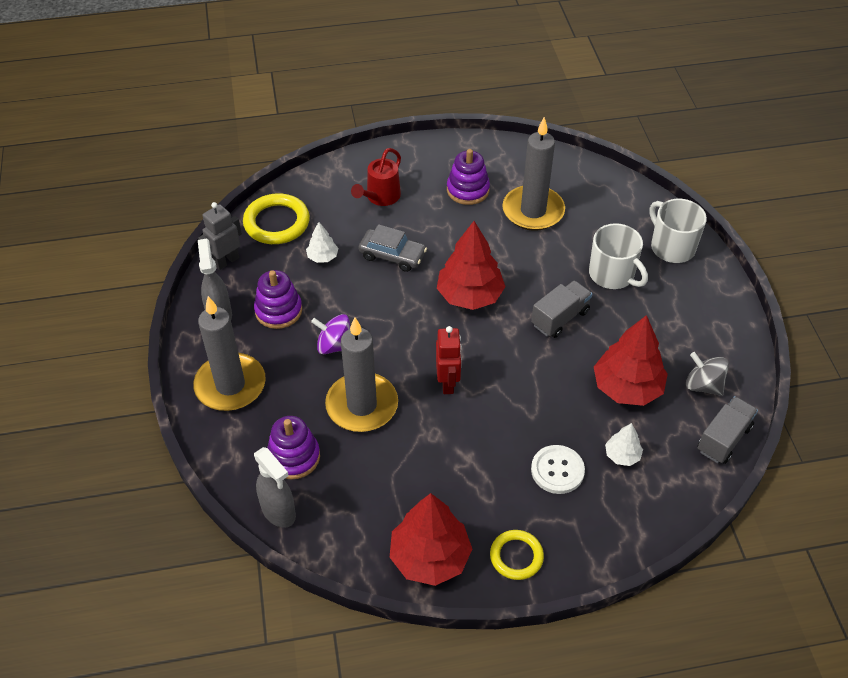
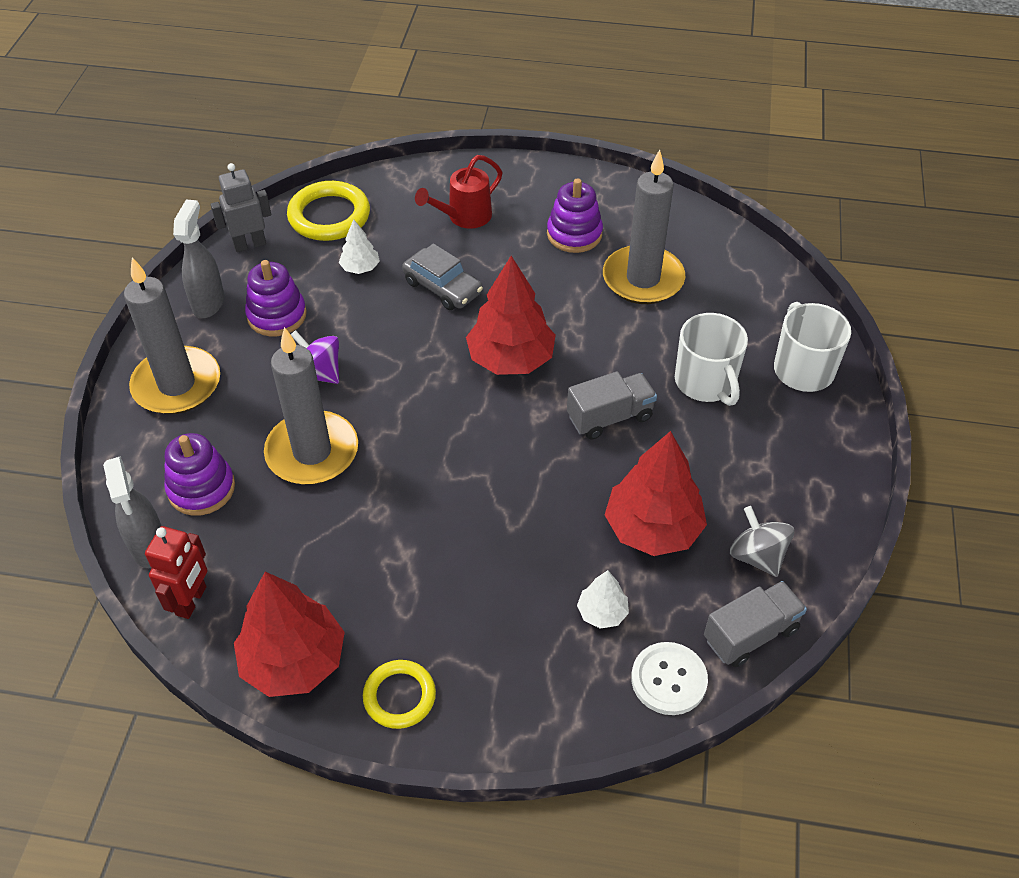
camera: 20 degrees right, 0 degrees up
(448, 383) = (428, 456): red robot -> red robot (192, 601)
(557, 470) = (508, 605): white button -> white button (668, 679)

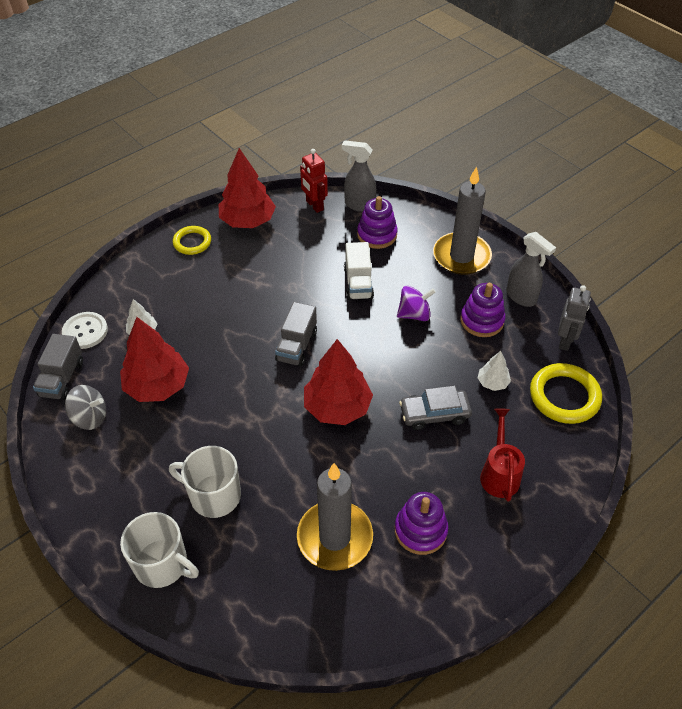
camera: 130 degrees right, 0 degrees up
(312, 452) = (358, 283): grey candle -> white truck
(610, 417) = (244, 423): grey truck -> grey truck (296, 346)

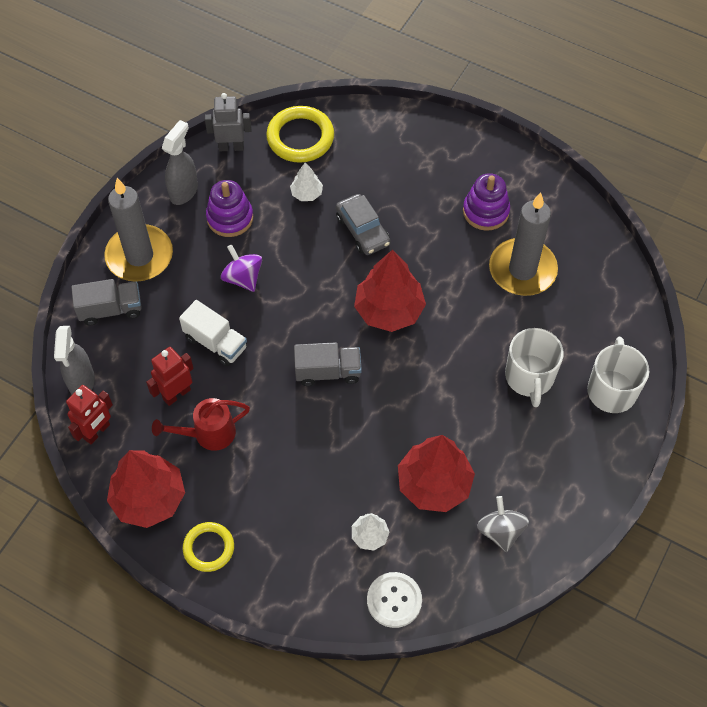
camera: 110 degrees left, 10 degrees up
(62, 379) = (467, 588): grey truck -> grey truck (111, 309)
(323, 251) = (176, 394): none -> red robot
(358, 283) = (216, 342): white truck -> white truck turned 60 degrees clockwise
(377, 235) = (130, 347): purple stacking toy -> none
(499, 473) = (404, 169): red watering can -> red watering can (208, 434)

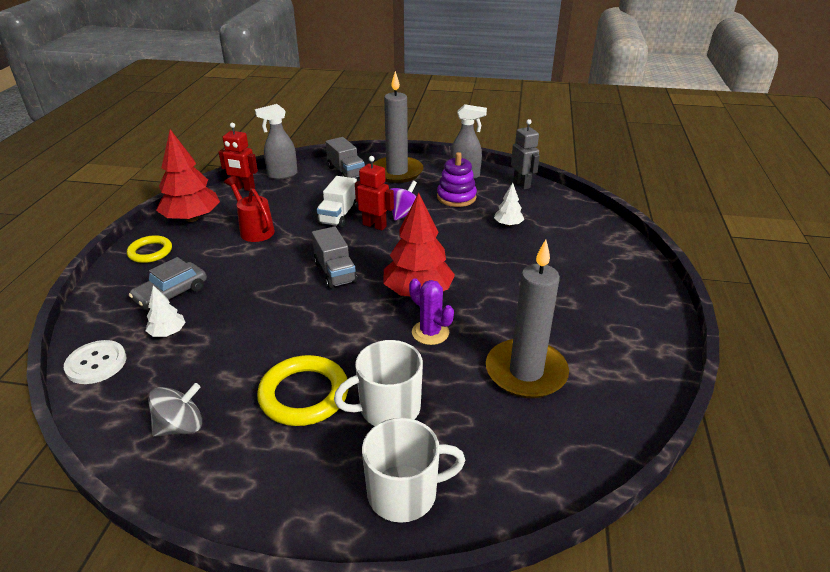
camera: 70 degrees right, 25 degrees down
(176, 394) = (285, 210): red robot -> red robot (374, 225)
(300, 137) = (560, 210): yellow ring -> yellow ring (304, 394)
(362, 230) = (494, 259): grey car -> grey car (171, 294)
(434, 484) = (231, 362): red tree -> none
(451, 319) = (430, 332): none -> purple cactus
(485, 211) = (578, 329): purple stacking toy -> none

